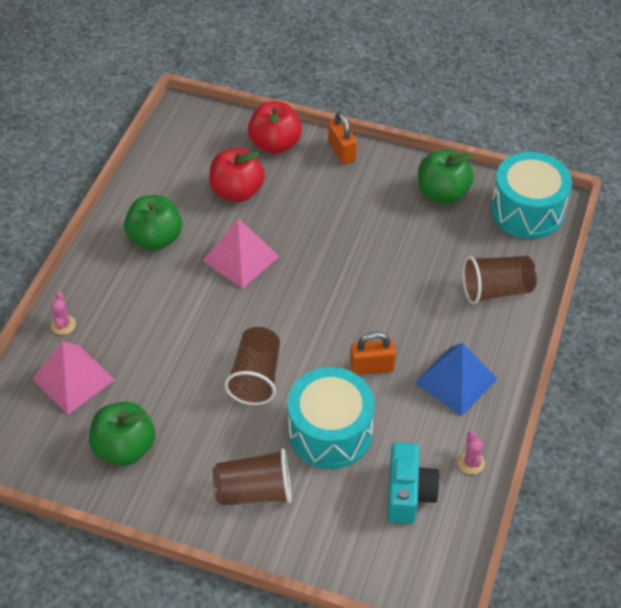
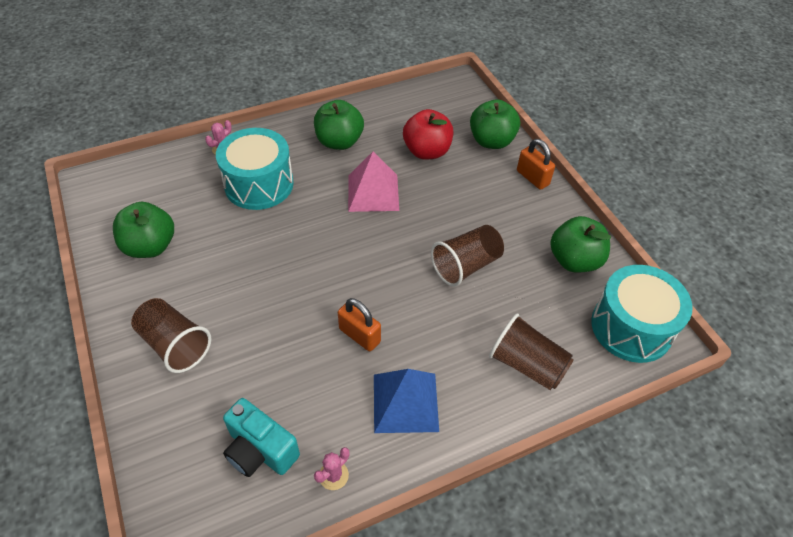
camera: 45 degrees right, 0 degrees up
(73, 379) = (183, 183): pink pyramid -> none
(256, 377) = (279, 273): brown cup -> brown cup (466, 265)
(275, 144) = (491, 141): red apple -> green apple
(330, 432) = (272, 353): turquoise drum -> turquoise drum (259, 184)
(341, 152) = (532, 178): orange padlock -> orange padlock turned 60 degrees counterclockwise
(408, 493) = (260, 450): turquoise camera -> turquoise camera turned 75 degrees clockwise

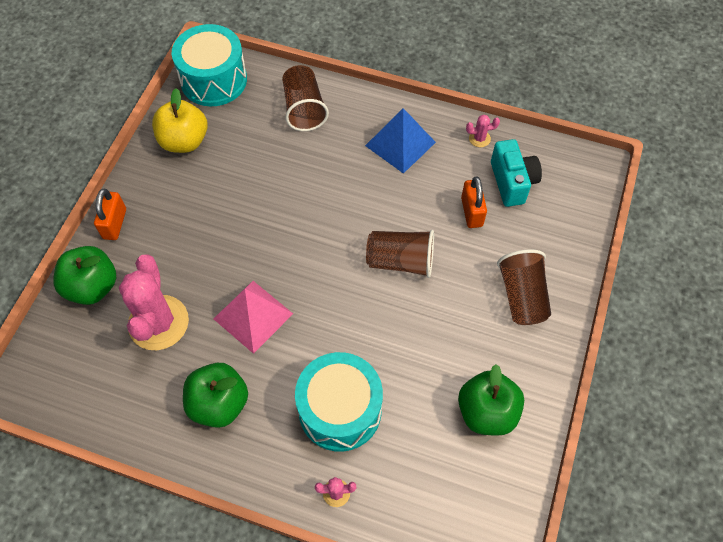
camera: 135 degrees left, 10 degrees up
(359, 335) = (387, 204): orange padlock -> orange padlock (471, 212)
(427, 151) = (158, 323): red apple -> pink cactus
(466, 265) = (260, 195): brown cup -> brown cup (400, 261)
(574, 260) = (184, 141): green apple -> yellow apple

